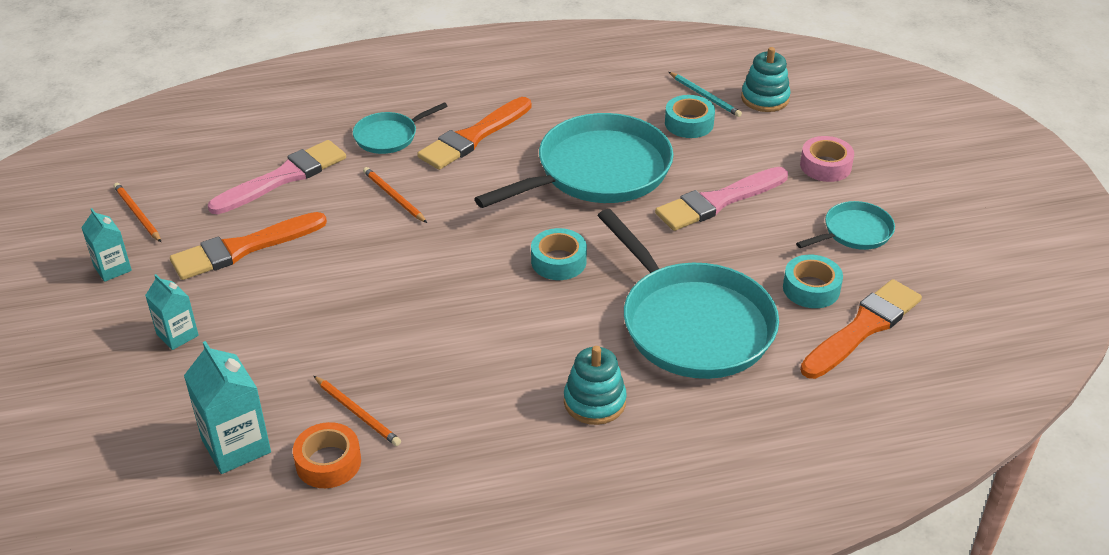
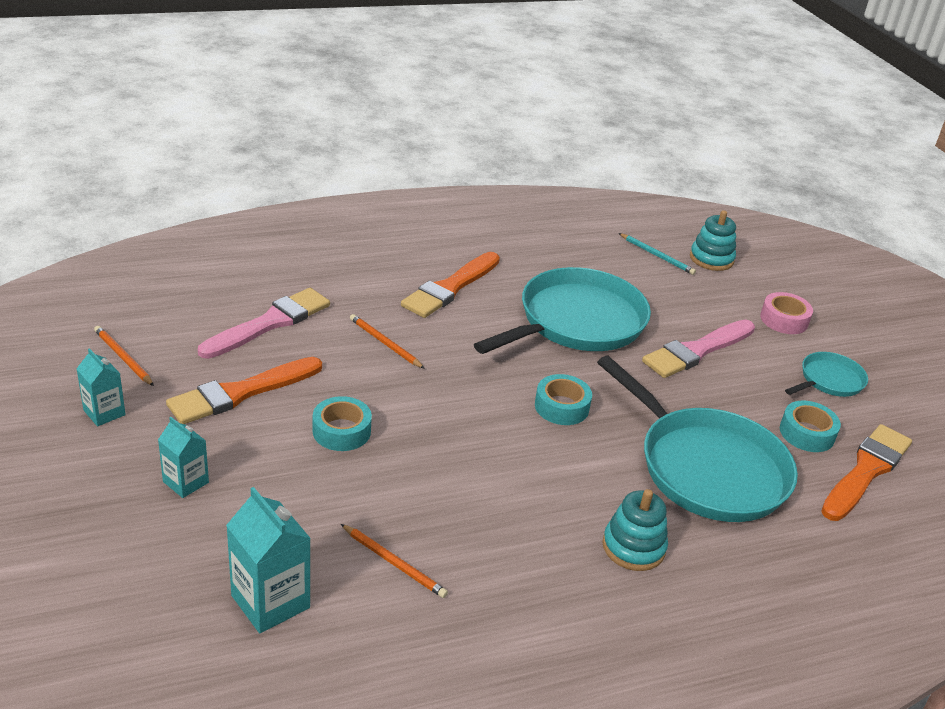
camera: 10 degrees left, 5 degrees down
(328, 462) = (374, 617): orange tape -> none
(389, 136) = (367, 286): turquoise pan -> none
(689, 123) = (649, 279): turquoise tape -> turquoise tape (341, 431)

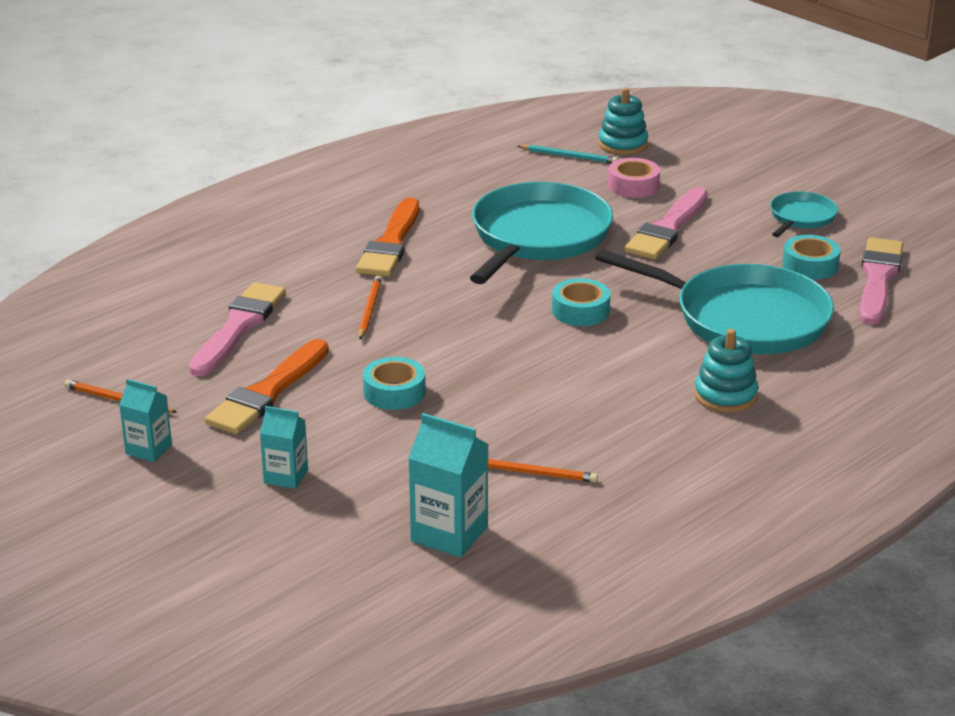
camera: 20 degrees left, 5 degrees down
(385, 343) = (369, 310): orange pencil -> orange pencil turned 75 degrees clockwise
(784, 320) = (727, 179): pink tape -> pink tape (633, 186)
(866, 471) = (878, 279): orange brush -> pink brush

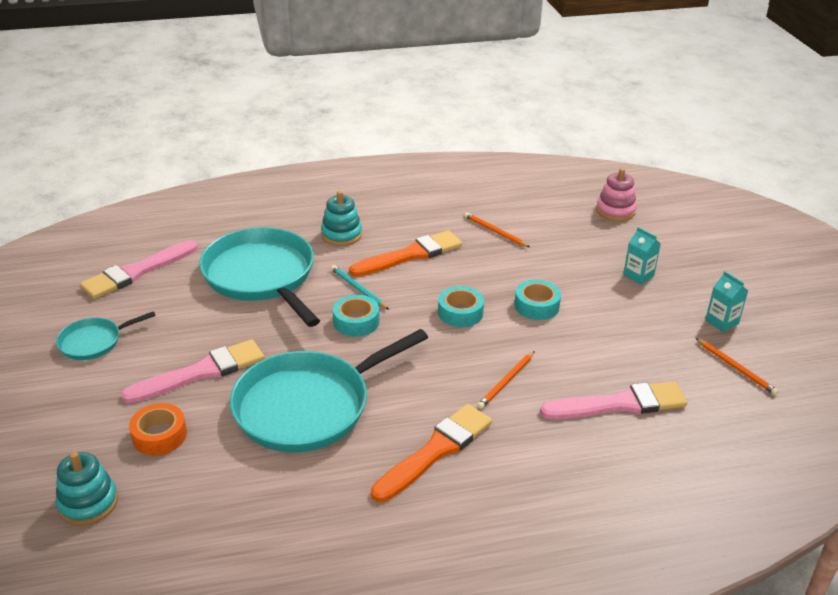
camera: 150 degrees left, 5 degrees up
(238, 327) = (620, 404): pink brush -> pink brush turned 150 degrees counterclockwise
(267, 392) = (623, 336): orange brush -> orange brush (410, 255)
(378, 578) = (615, 211): none -> pink stacking toy
(449, 534) = (565, 218): turquoise carton -> none
(569, 156) = (159, 508): turquoise pencil -> turquoise pencil (358, 289)
(633, 186) = (159, 435): pink tape -> orange tape
(810, 265) = (159, 298): turquoise tape -> turquoise tape (460, 313)

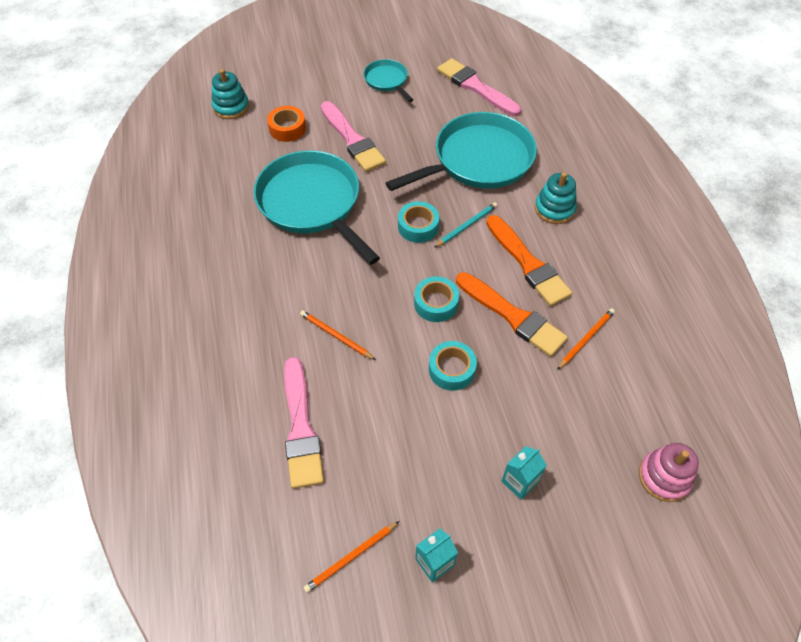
camera: 90 degrees right, 20 degrees up
(436, 451) = (255, 283): orange brush -> orange brush (512, 316)

